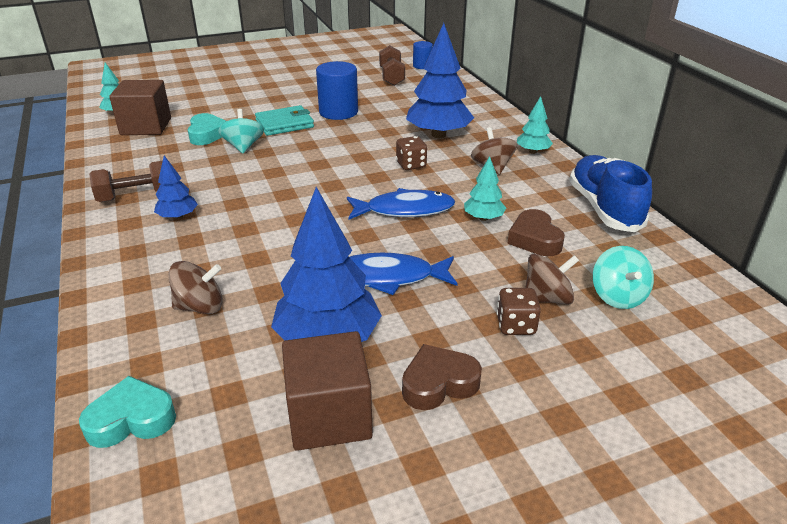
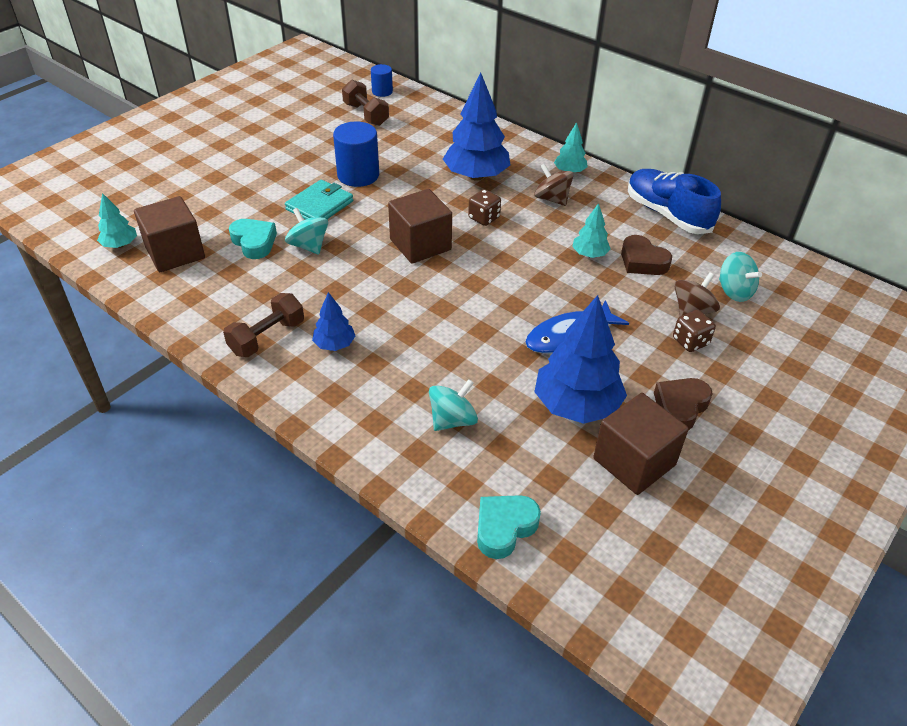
camera: 30 degrees left, 10 degrees up
(200, 307) = (452, 420): brown spinning top -> turquoise spinning top
(333, 169) = (420, 244): none -> brown cube
(404, 210) = (522, 268): blue fish -> none

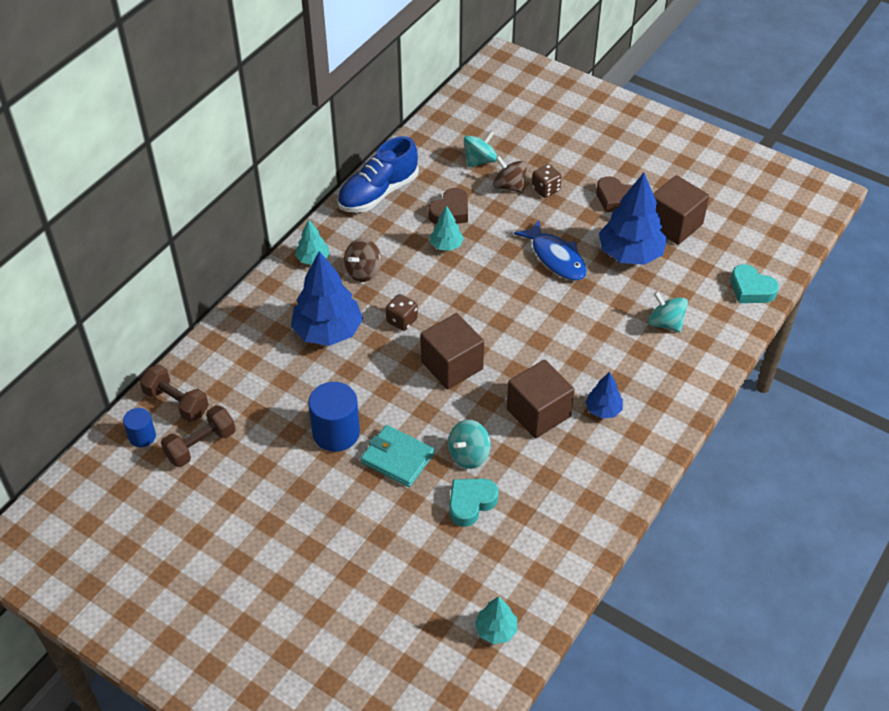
camera: 95 degrees left, 5 degrees up
(175, 253) = (500, 571): brown cube -> brown cube (538, 413)
(267, 337) = (606, 461): brown dumbbell -> brown dumbbell (176, 402)

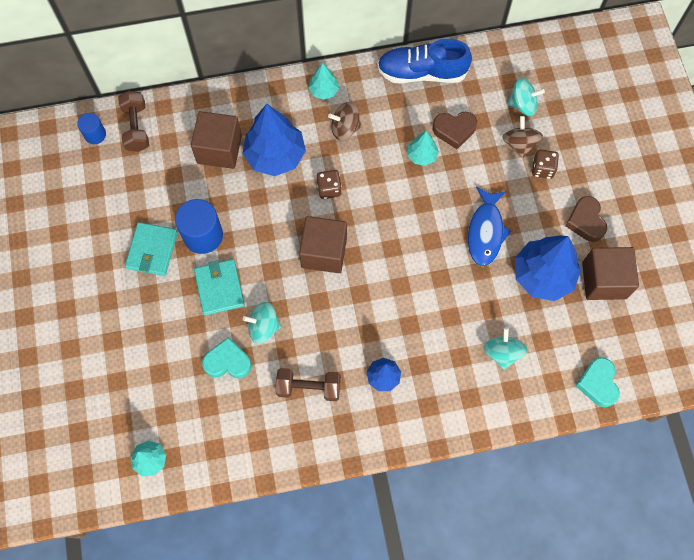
camera: 45 degrees right, 20 degrees up
(201, 445) = (120, 171): brown dumbbell -> brown dumbbell (309, 387)
(304, 479) = (152, 250): none -> turquoise wallet
(538, 413) = (339, 339): brown cube -> brown cube (219, 149)

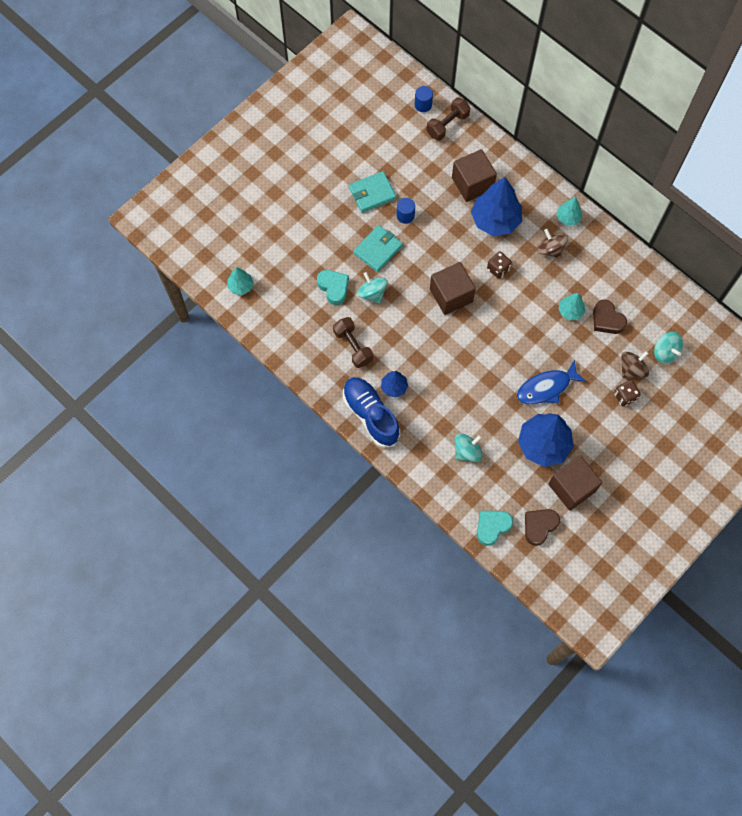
camera: 55 degrees right, 0 degrees up
(203, 235) = (405, 215): blue cylinder -> blue cylinder, size x0.57
(422, 73) = (634, 271): blue shoe -> blue shoe (370, 415)
(585, 221) = (607, 449): brown heart -> brown heart (539, 526)

